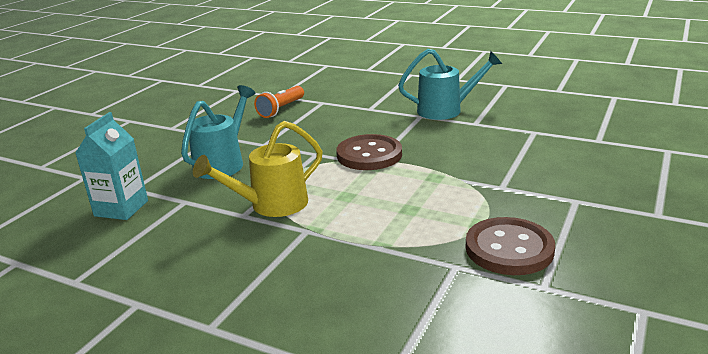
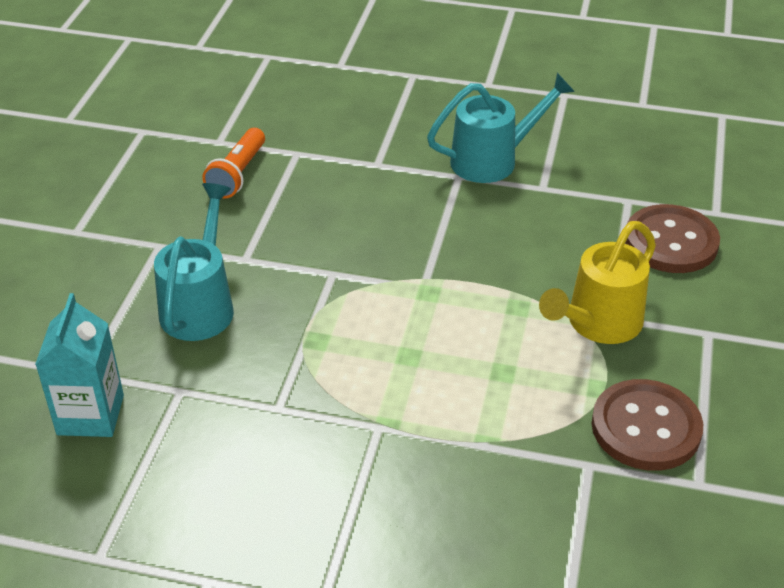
camera: 15 degrees left, 15 degrees up
(270, 205) = (310, 385): yellow watering can -> yellow watering can (597, 324)
(369, 155) = (412, 268): brown button -> brown button (671, 242)

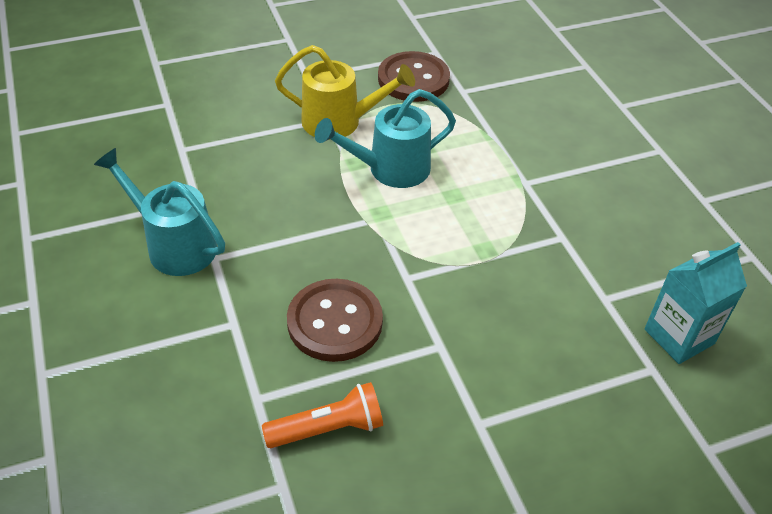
camera: 125 degrees left, 5 degrees up
(200, 304) = (517, 342): turquoise watering can -> turquoise watering can (389, 169)
(671, 242) = (221, 115): brown button -> brown button (335, 322)

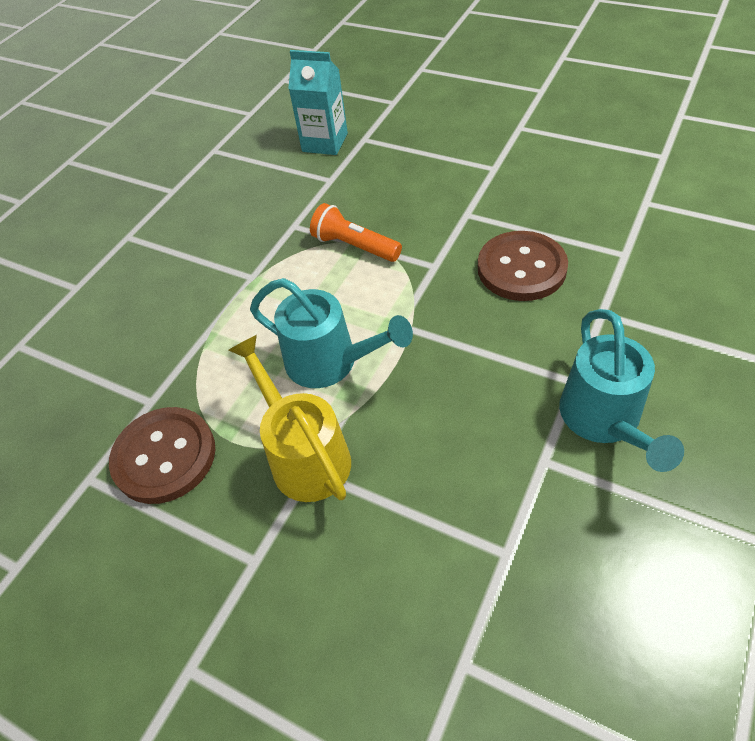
camera: 125 degrees left, 5 degrees up
(328, 428) = (590, 213): orange flashlight -> orange flashlight (354, 246)

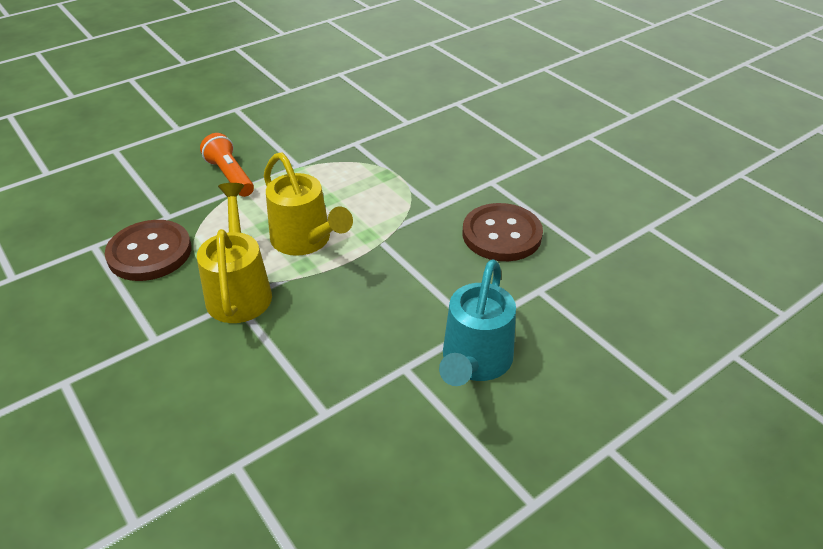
camera: 20 degrees right, 10 degrees down
(325, 142) = (424, 95): turquoise carton -> none
(331, 363) = (306, 241): turquoise watering can -> yellow watering can
(354, 246) = (387, 172): orange flashlight -> orange flashlight (230, 176)

